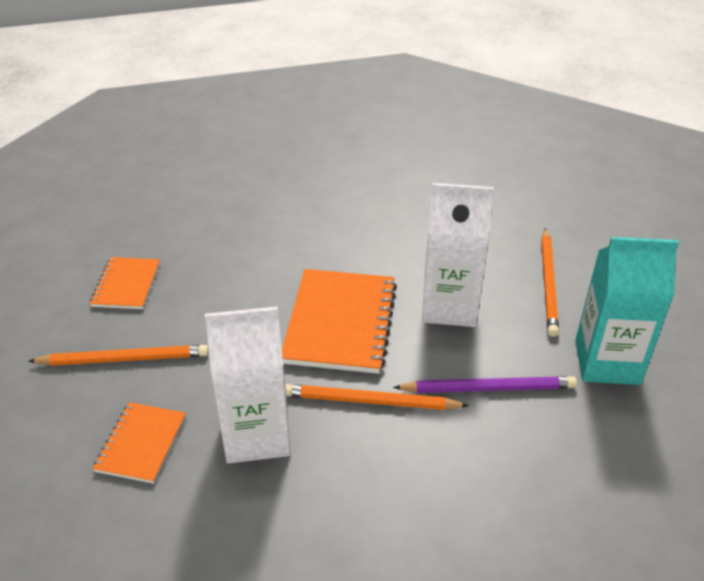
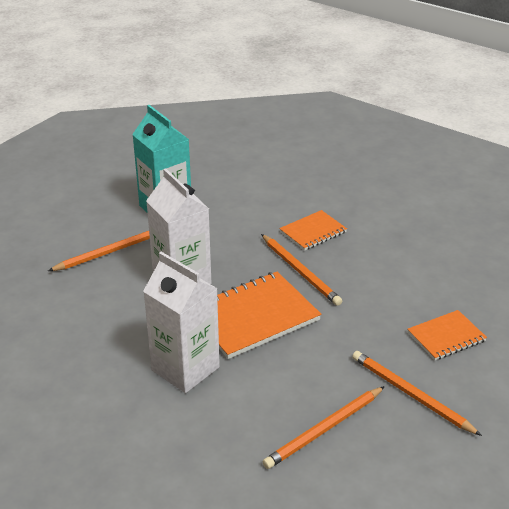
camera: 130 degrees left, 5 degrees down
(126, 285) = (354, 454): orange notebook -> orange notebook (313, 232)
(167, 285) = (325, 429): none -> orange pencil
(256, 435) = (378, 298): white carton -> white carton (185, 369)
(487, 388) = (237, 237): purple pencil -> none

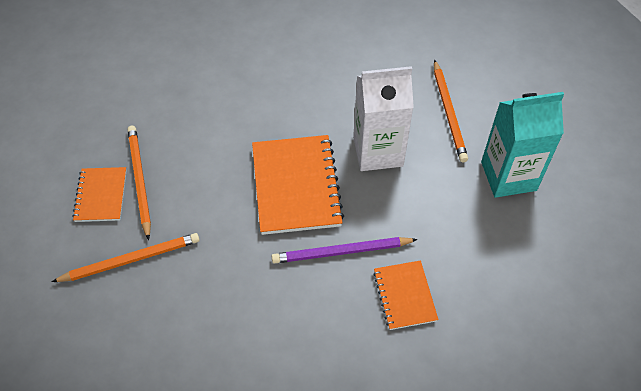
camera: 115 degrees right, 20 degrees up
(185, 369) = (261, 117): white carton -> none
(300, 271) = (342, 252): orange pencil -> purple pencil
(446, 337) = (175, 332): orange notebook -> orange notebook (101, 195)

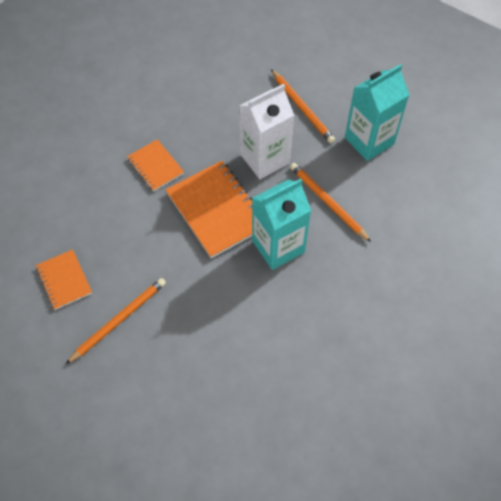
camera: 25 degrees left, 5 degrees up
(139, 181) = (89, 256): orange pencil -> orange pencil (328, 202)
(342, 252) = (278, 246): purple pencil -> turquoise carton
(404, 296) = (340, 260): orange notebook -> orange notebook (155, 166)

